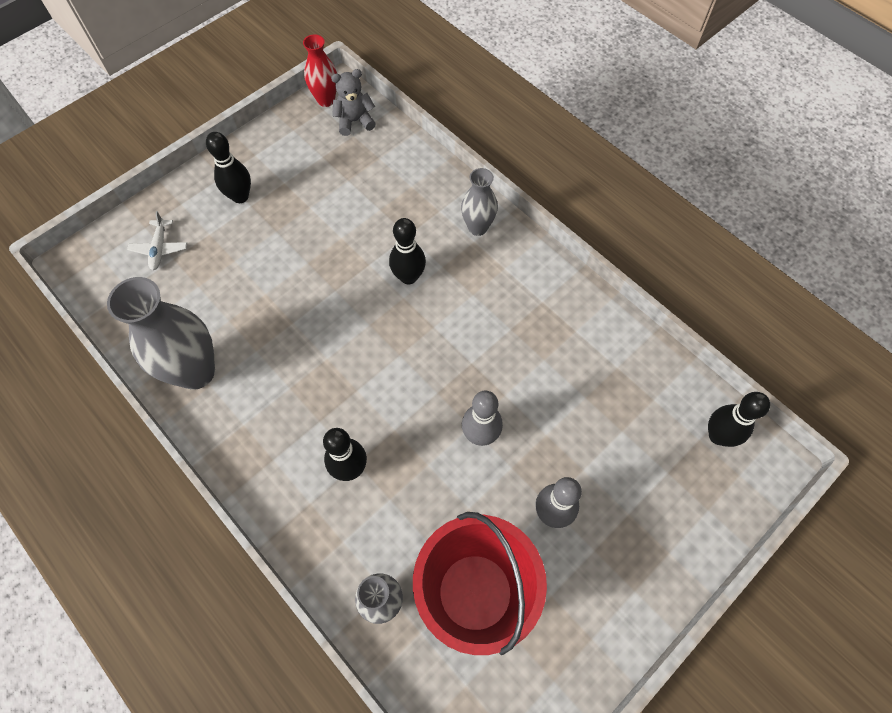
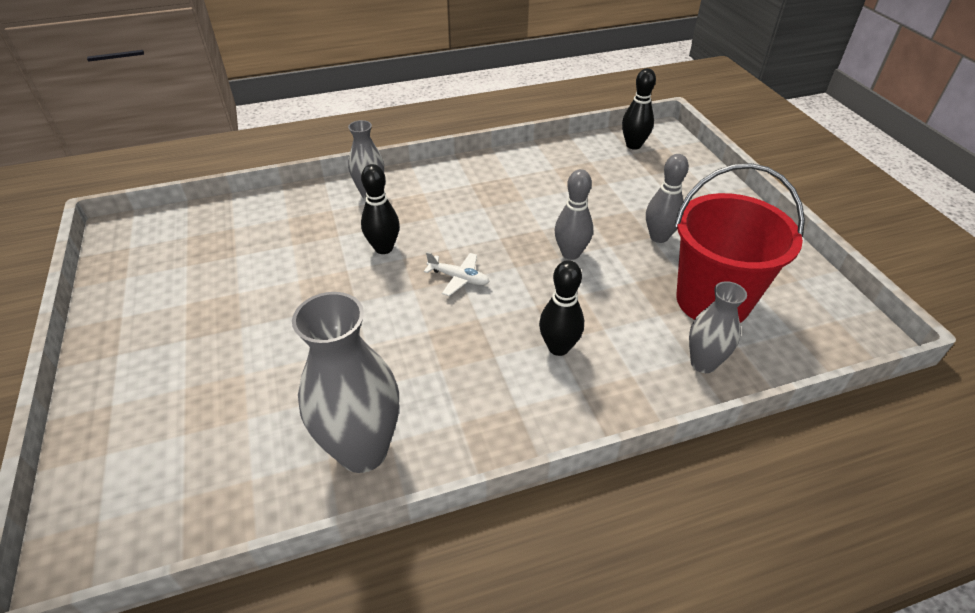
camera: 65 degrees left, 20 degrees down
(159, 248) = (155, 445): white plane -> white plane (459, 278)
(240, 196) = (163, 344): black bowling pin -> none
(326, 100) = (119, 242): red vase -> none
(354, 121) = (171, 230): grey teddy bear -> none

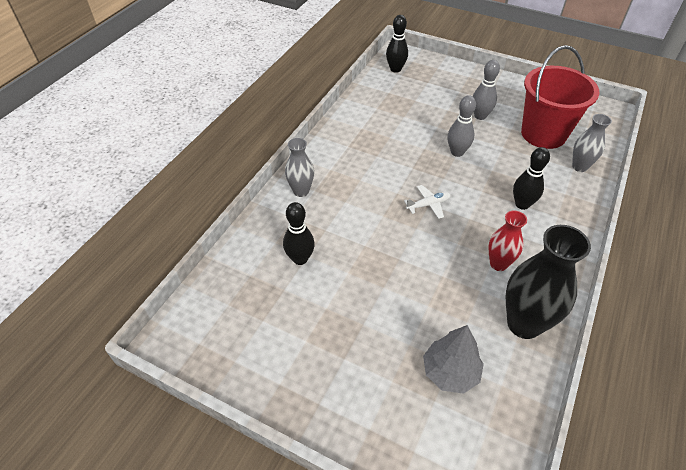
camera: 45 degrees left, 5 degrees up
(233, 425) = (450, 372): none -> grey tree
(363, 450) = (524, 324): grey vase -> black vase
(383, 248) = (364, 218): black bowling pin -> black bowling pin (300, 259)
(434, 379) = (498, 264): none -> red vase

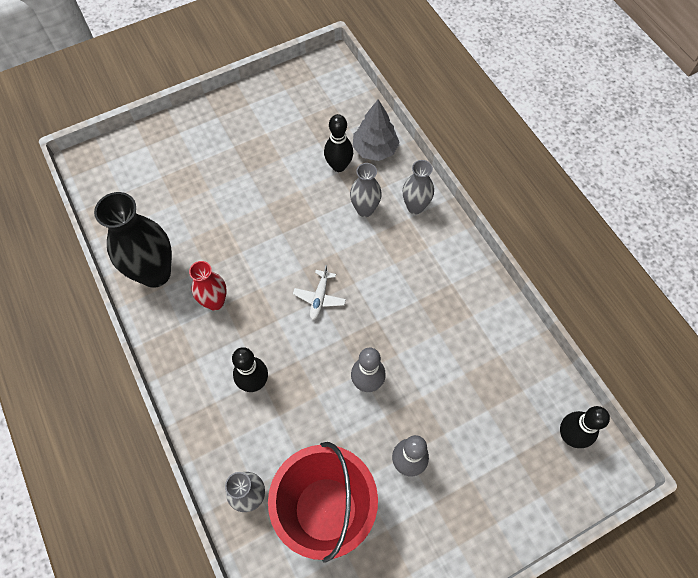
camera: 125 degrees right, 15 degrees up
(330, 218) = (365, 210): none -> grey vase
(450, 372) = (169, 198): grey tree -> grey tree (375, 149)

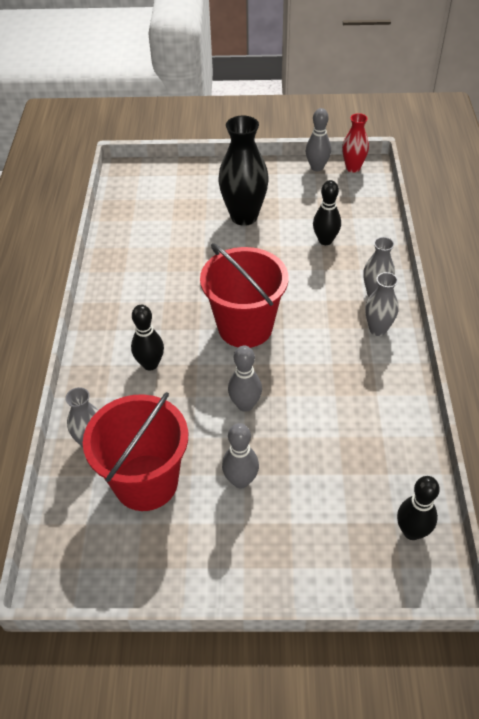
camera: 30 degrees right, 15 degrees down
(155, 273) = (125, 260): black vase -> black vase (244, 216)
(215, 302) = (157, 296): red vase -> red vase (353, 168)
(283, 81) = (317, 167): none -> grey bowling pin
(319, 298) = (245, 327): white plane -> red bucket
(365, 210) = (327, 279): grey vase -> grey vase (378, 329)
(375, 149) = (365, 239): grey tree -> none

